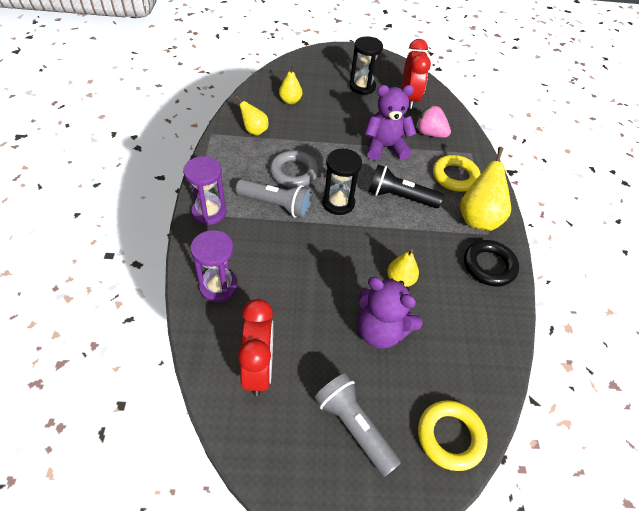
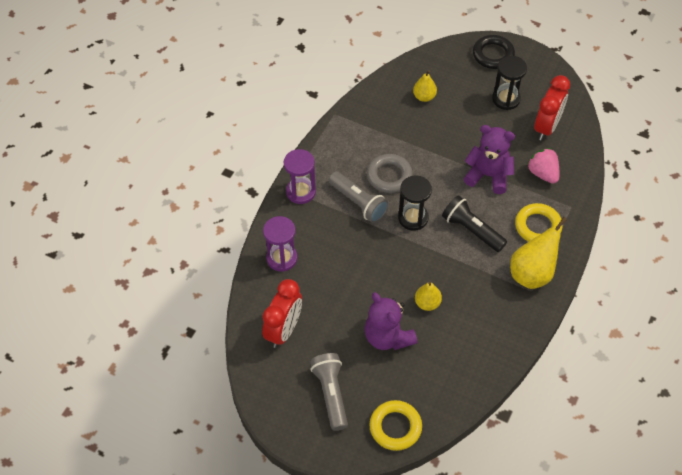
camera: 30 degrees right, 5 degrees up
(254, 131) = (374, 121): yellow pear -> none
(489, 266) = (512, 318): black ring -> black ring (493, 55)

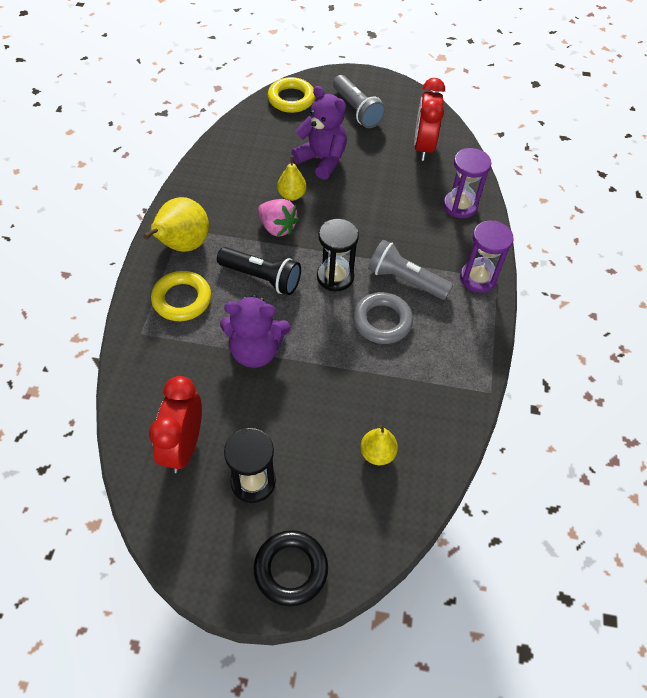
camera: 160 degrees right, 0 degrees up
(543, 173) = (182, 371): pink strawberry -> pink strawberry (277, 227)

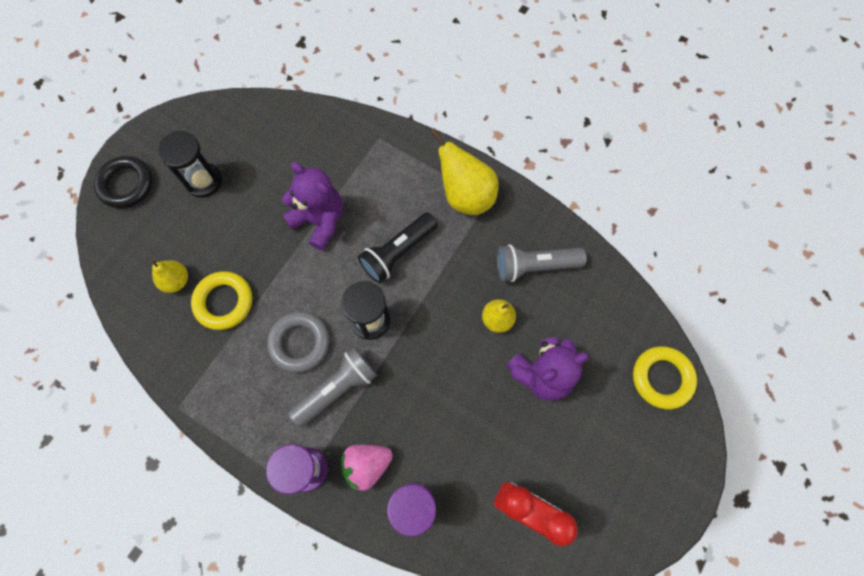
camera: 115 degrees right, 15 degrees up
(182, 299) = (401, 178): yellow ring -> yellow ring (224, 302)
(184, 446) = (258, 143): red clock -> none
(255, 351) = (319, 221): purple teddy bear -> purple teddy bear turned 105 degrees clockwise
(277, 227) = (456, 288): pink strawberry -> pink strawberry (366, 465)
(357, 110) = (619, 453): grey flashlight -> grey flashlight (534, 266)

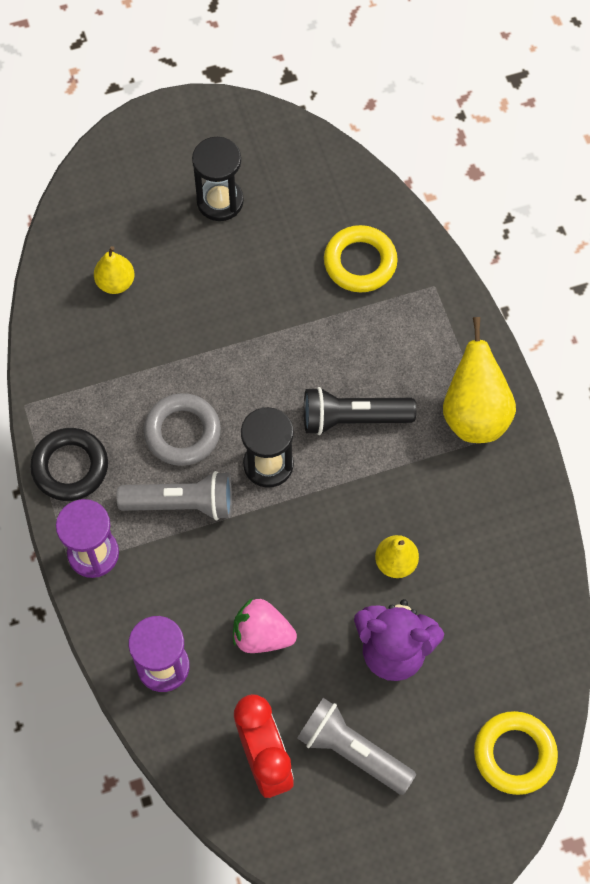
camera: 40 degrees right, 5 degrees down
(126, 184) = (143, 150): black ring -> black ring (70, 467)
(224, 302) = (143, 337): yellow ring -> yellow ring (360, 262)
(319, 221) = (301, 327): purple teddy bear -> none
(366, 465) = (150, 595): pink strawberry -> pink strawberry (262, 635)
(534, 266) = (482, 541): grey flashlight -> grey flashlight (352, 751)

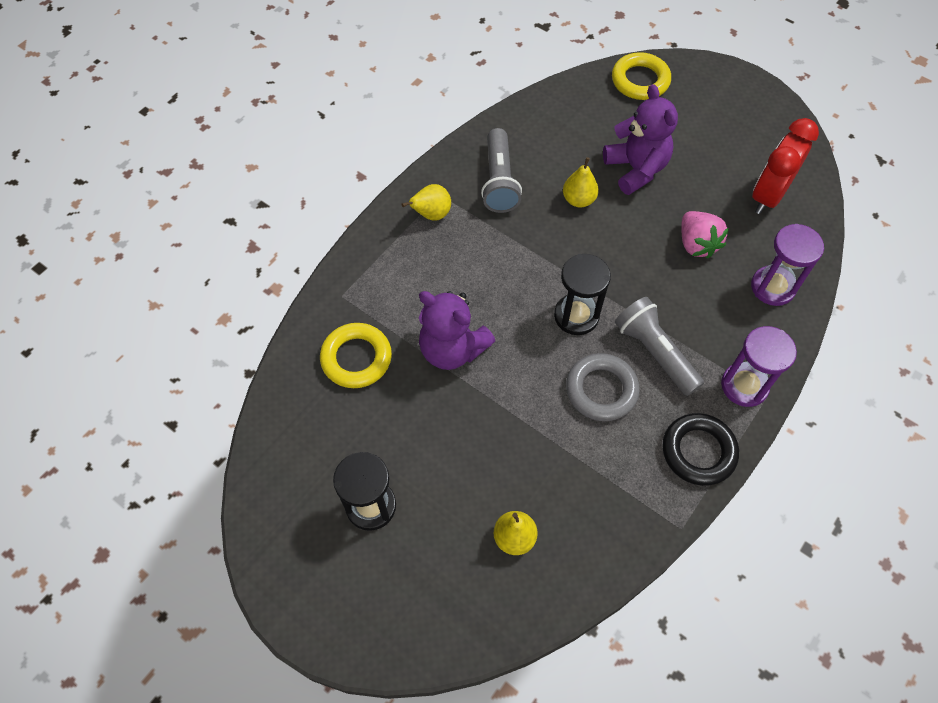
camera: 125 degrees left, 5 degrees down
(312, 341) = (452, 349): none -> purple teddy bear
(352, 418) = (495, 284): black flashlight -> none
(352, 751) = (717, 155): grey flashlight -> grey flashlight (499, 181)
(474, 414) = (431, 214): yellow pear -> yellow pear, size x0.58

